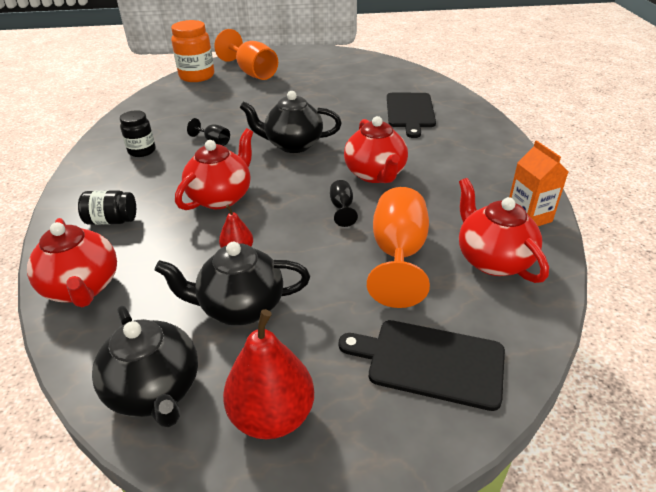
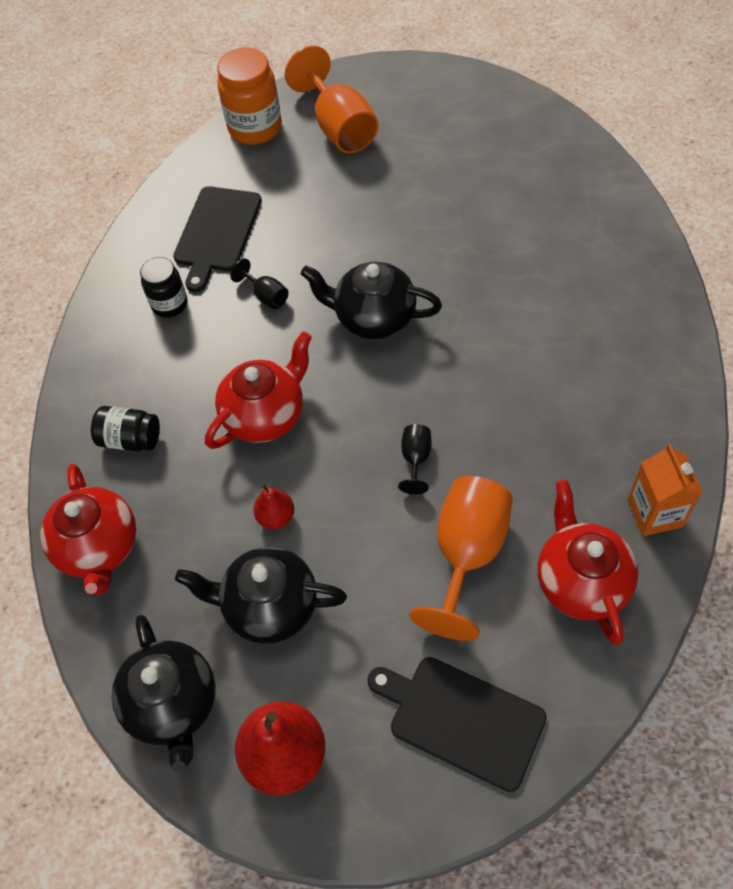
camera: 15 degrees right, 20 degrees up
(375, 174) = (474, 398): red teapot -> none
(410, 112) = (559, 262): black cutting board -> black cutting board (217, 233)

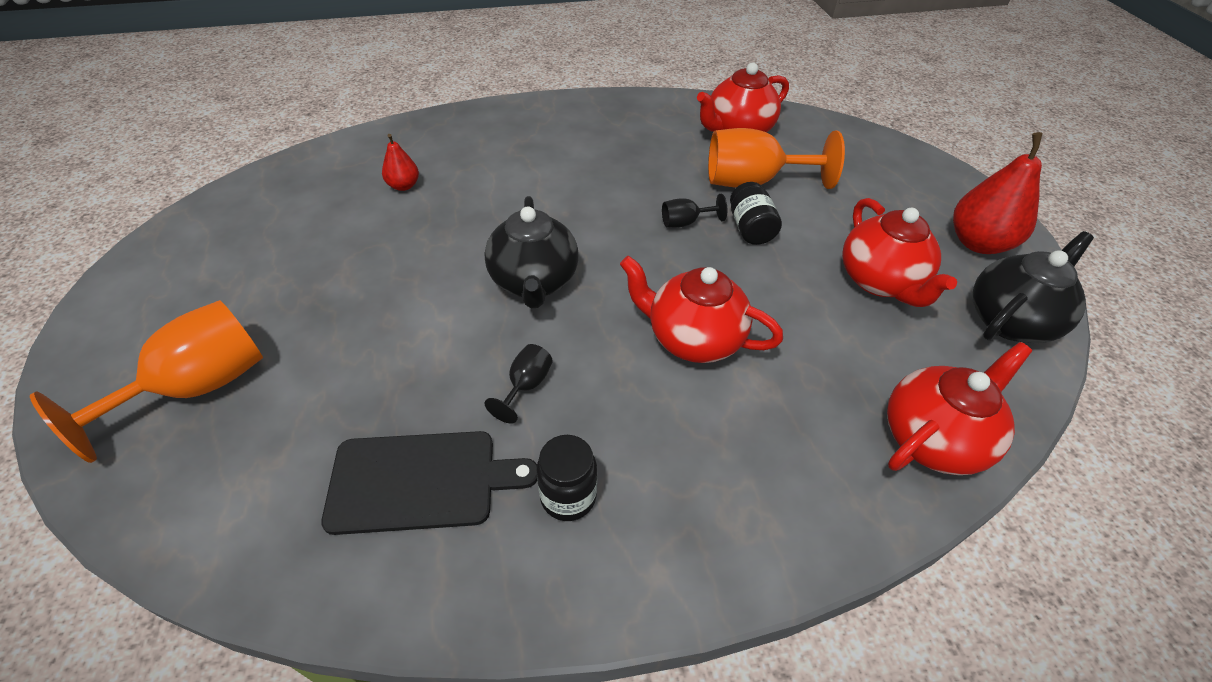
camera: 115 degrees left, 10 degrees down
(130, 439) = (790, 461): black jar -> black jar (750, 228)
(255, 128) = (175, 502): orange jar -> none
(270, 606) = (880, 281): black teapot -> red teapot
(276, 517) = (797, 299): red pear -> red pear (403, 186)
(461, 719) = (874, 167): black cutting board -> none
(655, 513) = (665, 108): orange carton -> none

